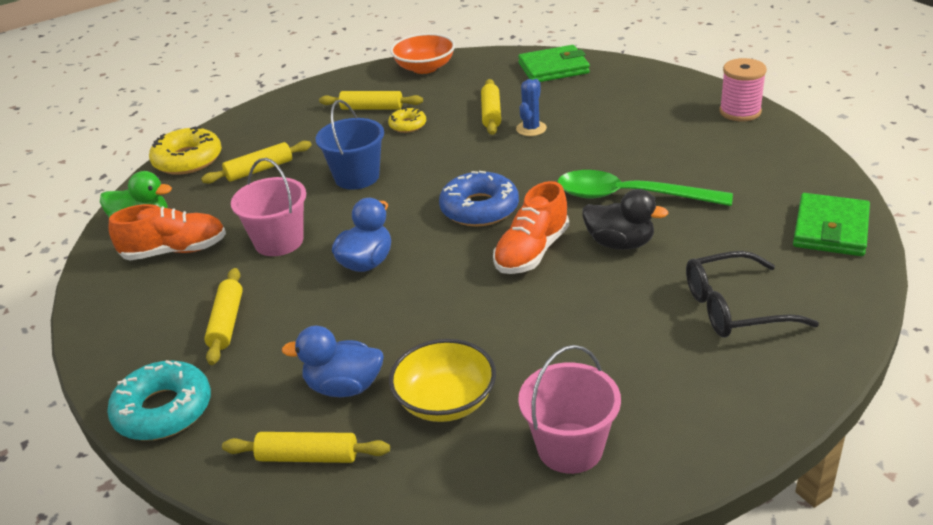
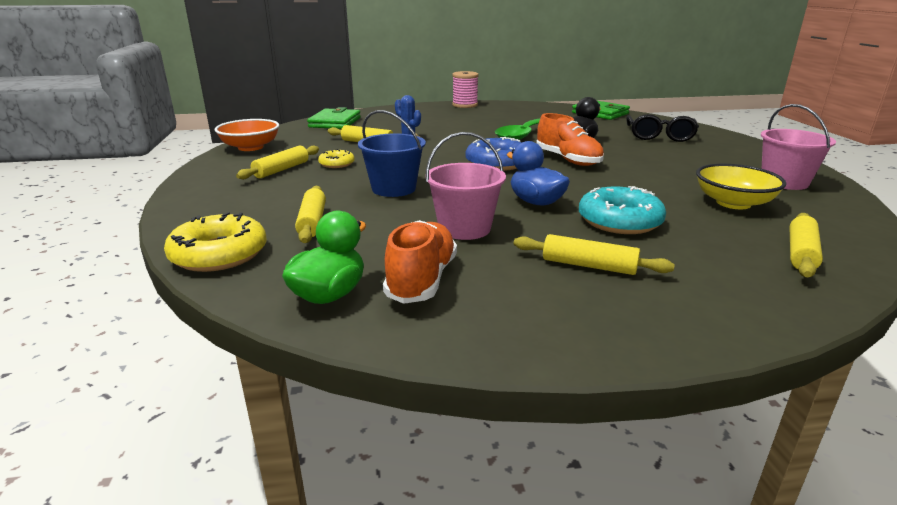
camera: 70 degrees left, 10 degrees down
(163, 410) = (730, 312): turquoise donut -> turquoise donut (619, 221)
(344, 387) = (709, 230): blue duck -> none

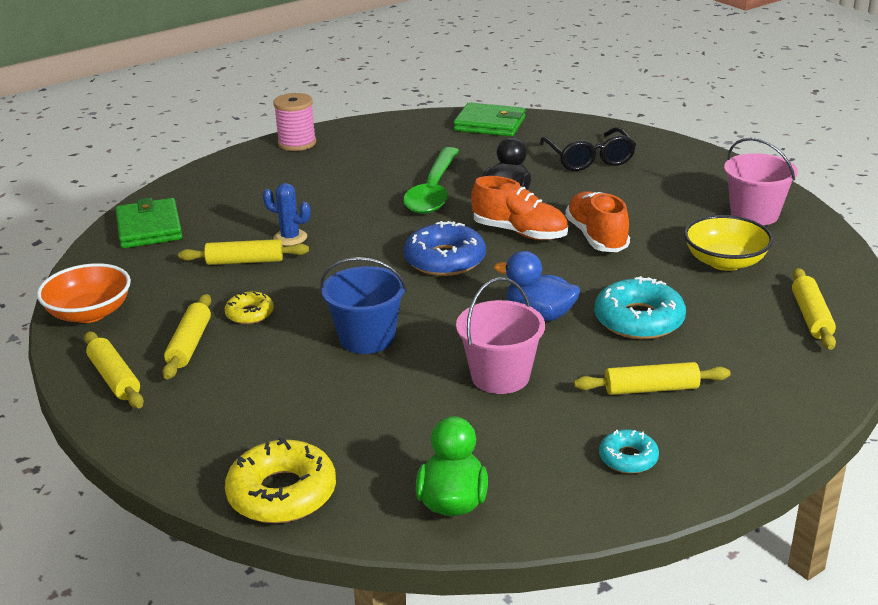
camera: 25 degrees left, 5 degrees up
(312, 222) = (330, 417): yellow rolling pin -> yellow rolling pin (114, 378)
(422, 280) = (520, 455): orange shoe -> orange shoe (596, 237)
(517, 308) = (628, 458): none -> turquoise donut

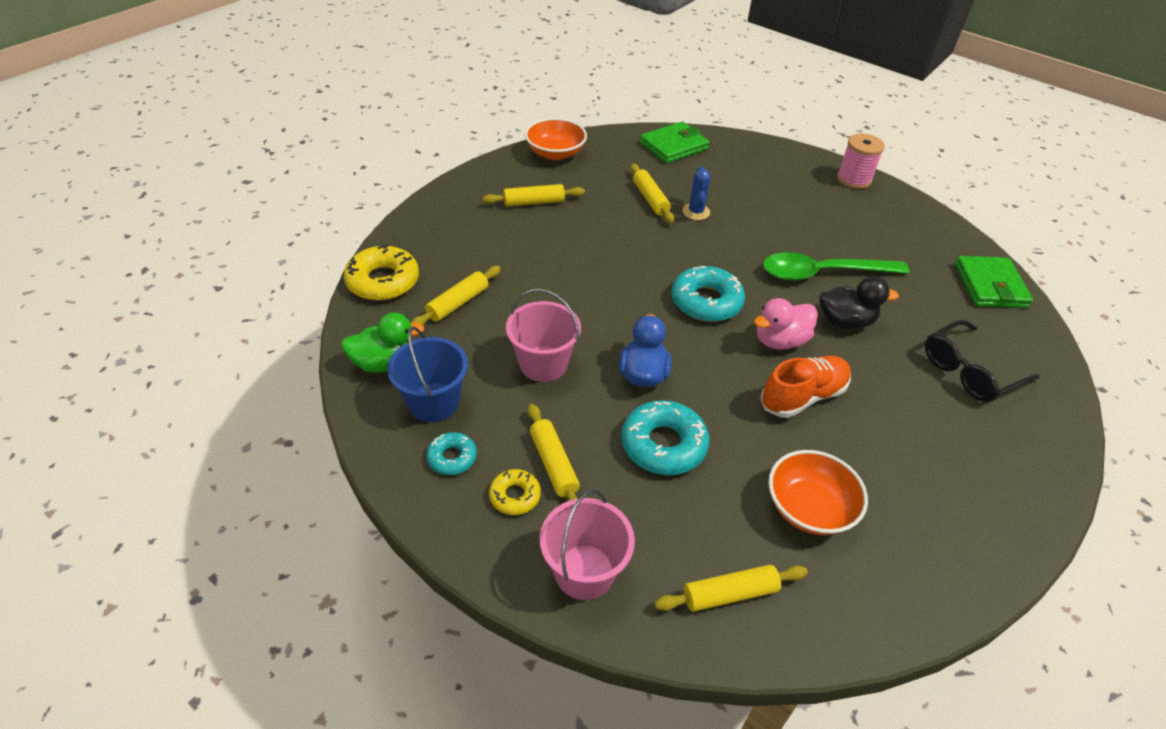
camera: 70 degrees right, 15 degrees up
(114, 378) = (486, 183): yellow rolling pin -> yellow rolling pin (458, 303)
(250, 314) = (581, 218): yellow donut -> yellow donut (515, 496)
(367, 338) = (571, 281): blue bucket -> blue bucket (434, 402)
(445, 260) = (706, 301): blue donut -> turquoise donut
(519, 232) = (780, 341): orange shoe -> pink duck
(725, 262) = (809, 508): yellow bowl -> orange bowl
(754, 214) = (937, 531): pink bucket -> pink bucket (584, 572)

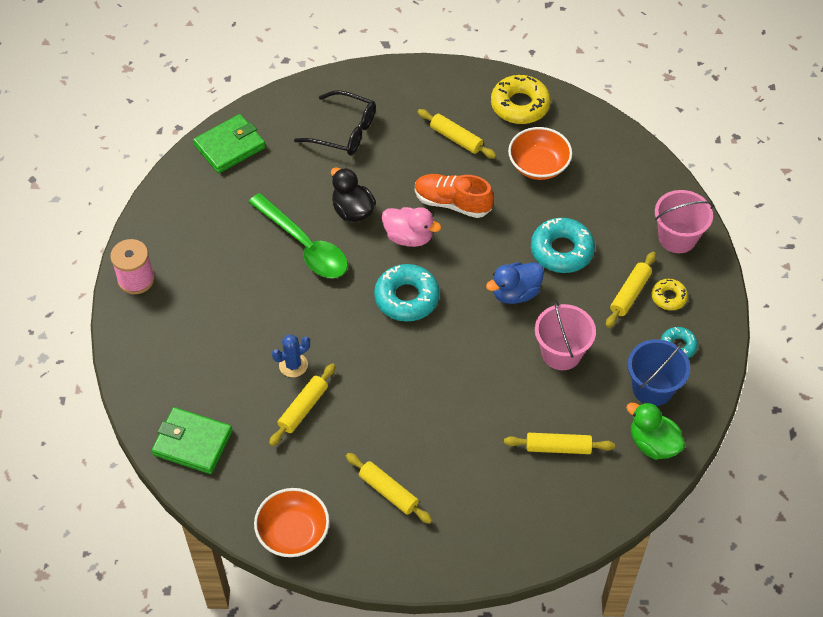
camera: 125 degrees left, 10 degrees up
(383, 281) = (586, 517): yellow donut -> yellow donut (520, 105)
(729, 594) = (626, 174): yellow rolling pin -> yellow rolling pin (456, 138)

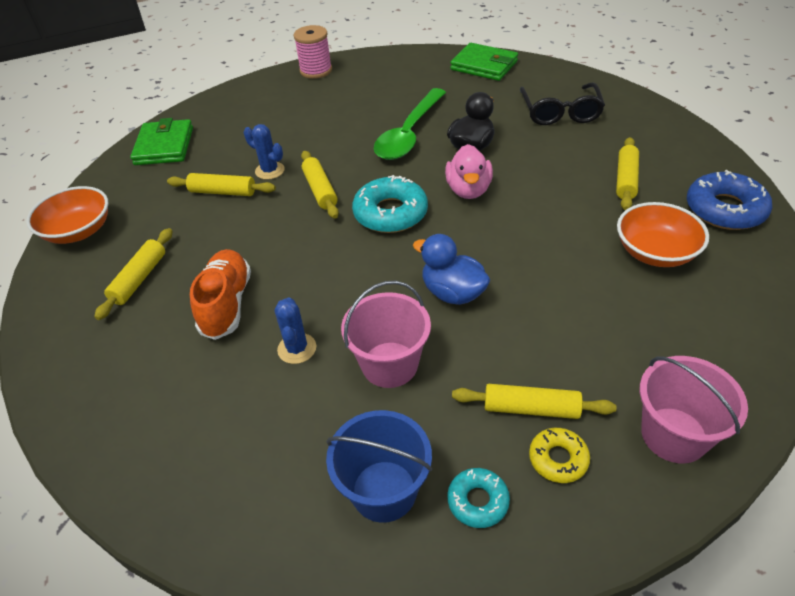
camera: 70 degrees right, 10 degrees down
(452, 203) = (538, 204): orange shoe -> orange shoe (226, 304)
(520, 105) = (725, 209): yellow donut -> blue donut
(520, 402) = (297, 348): none -> blue cactus
(558, 447) = (242, 409): yellow rolling pin -> yellow rolling pin (320, 190)
(561, 250) = (546, 314): turquoise donut -> none
(653, 444) = (285, 524): green duck -> none

